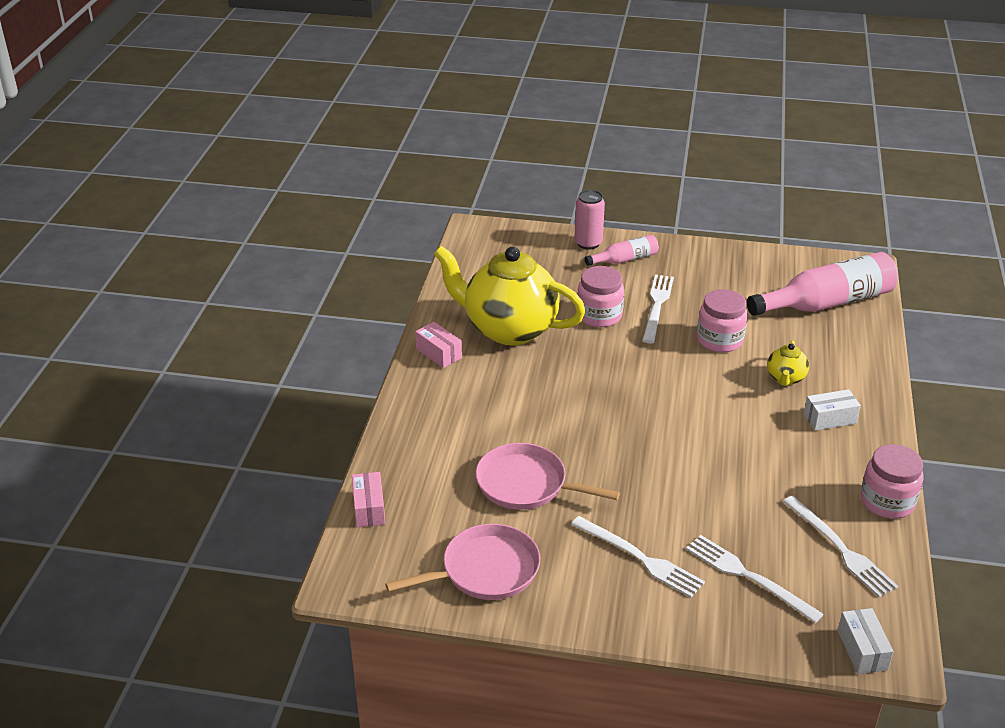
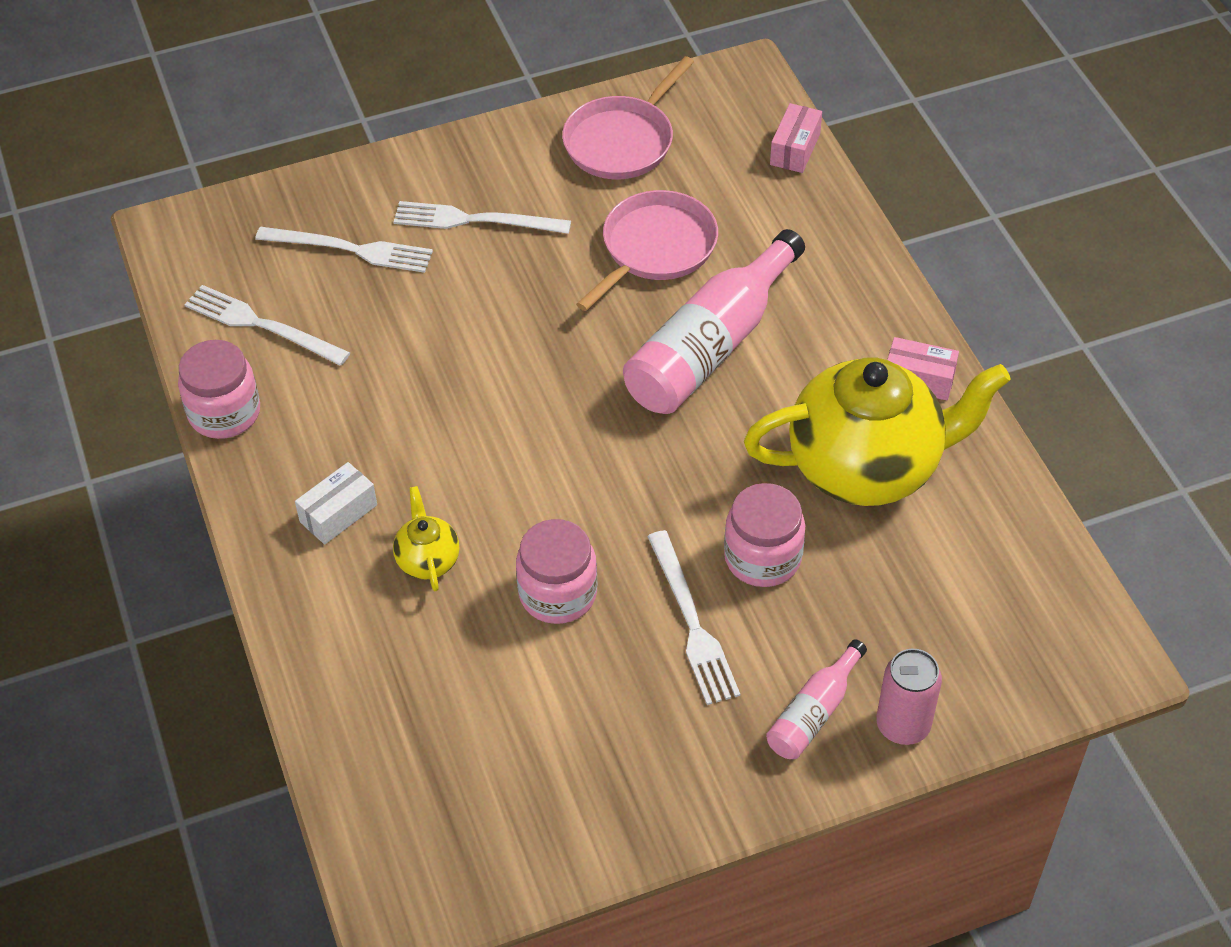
camera: 150 degrees right, 15 degrees up
(369, 508) = (795, 149): pink box -> pink box turned 60 degrees clockwise
(526, 484) = (655, 248): pink pan -> pink pan turned 45 degrees counterclockwise
(827, 303) = (429, 769): pink bottle -> pink bottle (710, 346)
(862, 650) = (204, 224): white box -> none

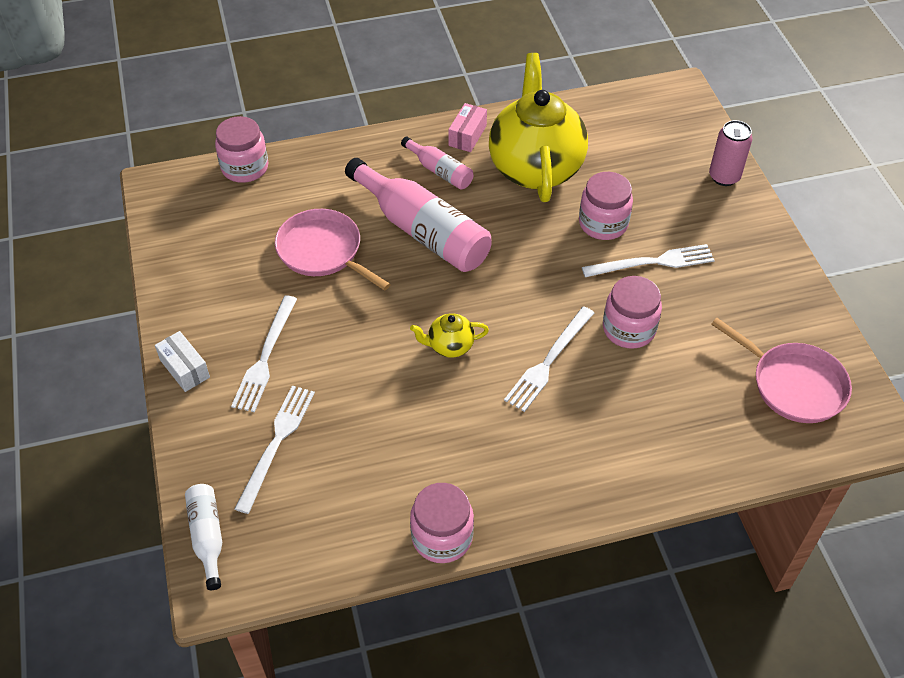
camera: 85 degrees left, 0 degrees up
(228, 213) = (207, 537): none -> white bottle
(261, 325) = (349, 509): white fork -> white fork (549, 361)
(338, 513) = (552, 457): white box -> white box (185, 368)
(428, 560) = (598, 401): yellow teapot -> yellow teapot (450, 346)
(622, 141) = (206, 261): pink pan -> pink pan (794, 385)
(795, 149) = (245, 167): pink box -> pink jar
(814, 713) = (717, 213): pink bottle -> pink bottle (440, 171)

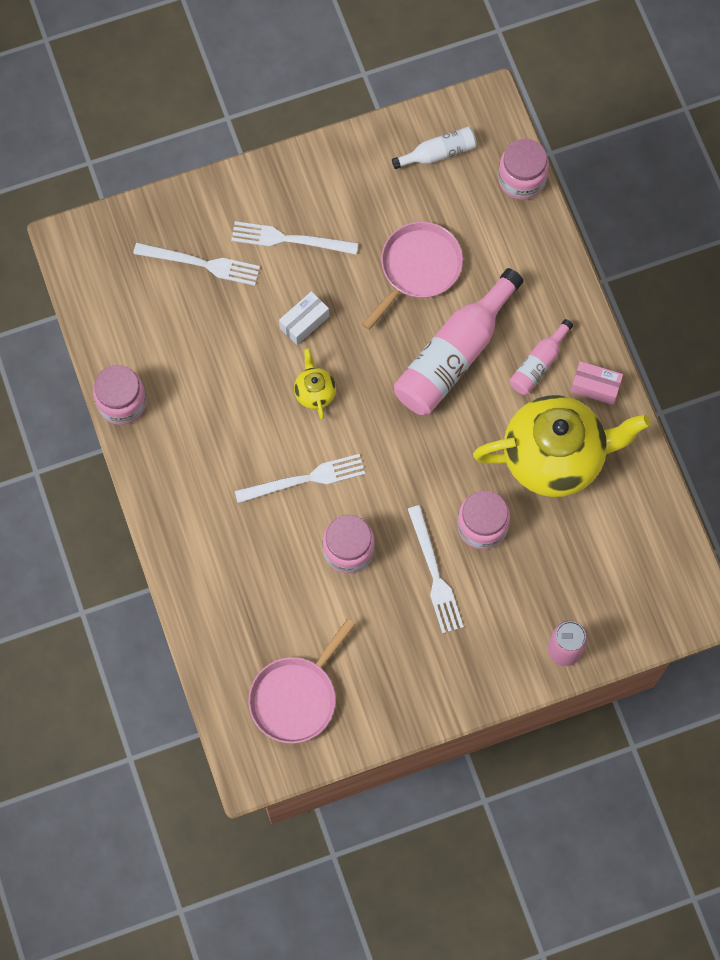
camera: 85 degrees right, 20 degrees up
(185, 368) = (271, 177): white box -> white box (304, 322)
(207, 537) = (112, 228): white bottle -> white bottle (438, 153)
(549, 361) = (305, 479): white fork -> white fork turned 135 degrees clockwise

